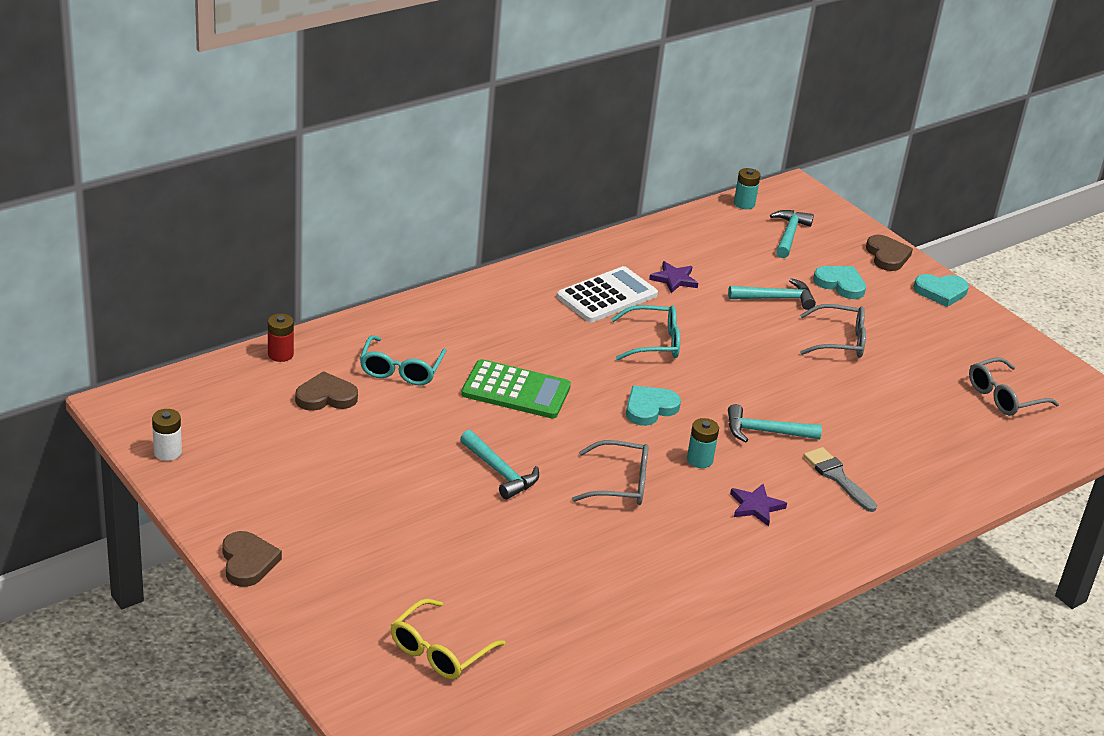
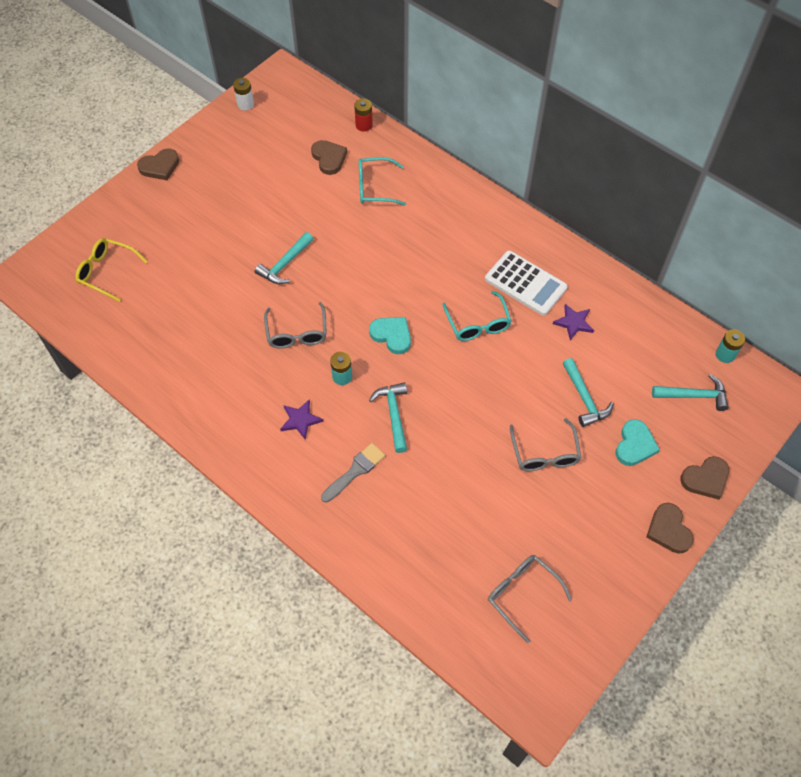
camera: 80 degrees right, 25 degrees up
(516, 390) = (379, 253): green calculator -> none
(941, 292) = (668, 530): turquoise heart -> brown heart

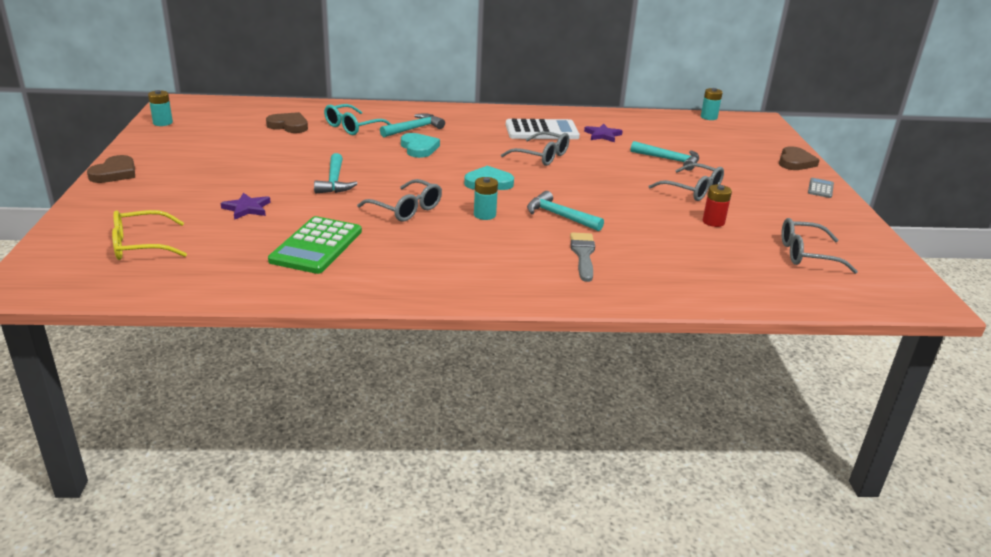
camera: 45 degrees left, 30 degrees down
(200, 340) = (316, 246): none -> green calculator
(245, 104) = (163, 123): white battery -> turquoise battery
(300, 420) = (490, 249): purple star -> purple star (247, 208)
(364, 125) = (295, 105): red battery -> red battery (713, 222)
(478, 324) = (542, 156): turquoise glasses -> grey glasses
(634, 445) = (734, 165): turquoise heart -> turquoise heart (419, 148)
(668, 530) = (820, 188): brown heart -> grey calculator
(693, 395) = (724, 136): turquoise hammer -> turquoise hammer (414, 129)

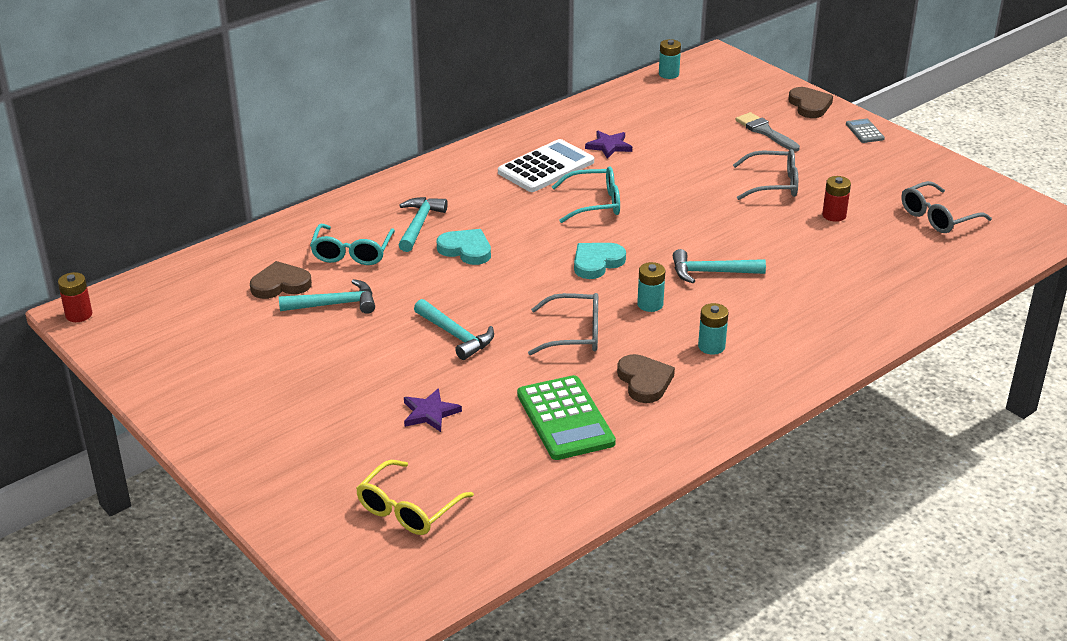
camera: 35 degrees left, 5 degrees up
(115, 173) = (211, 445): brown heart -> brown heart (644, 381)
(163, 123) = (127, 351): turquoise battery -> turquoise battery (711, 346)
(173, 102) = (79, 315): none -> red battery
(542, 156) = (595, 203): grey glasses -> turquoise glasses
(583, 254) = (786, 306): grey brush -> grey brush (765, 131)
(669, 160) = (708, 153): turquoise hammer -> turquoise hammer (334, 304)

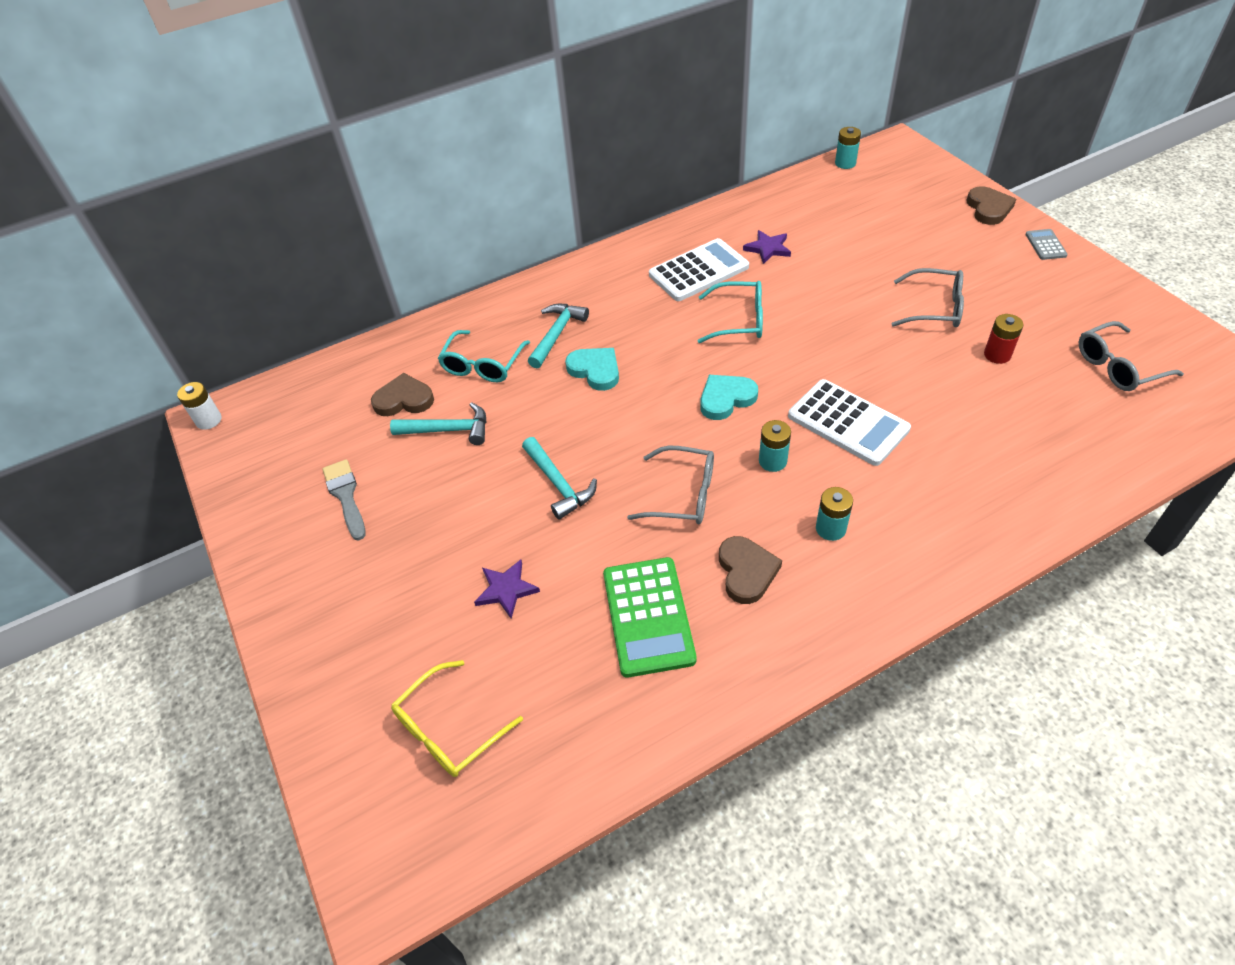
camera: 15 degrees right, 15 degrees up
(79, 315) = (209, 420): red battery -> white battery
(711, 272) = (848, 422): turquoise hammer -> white calculator
(765, 131) = (935, 239): grey brush -> grey brush (345, 496)

